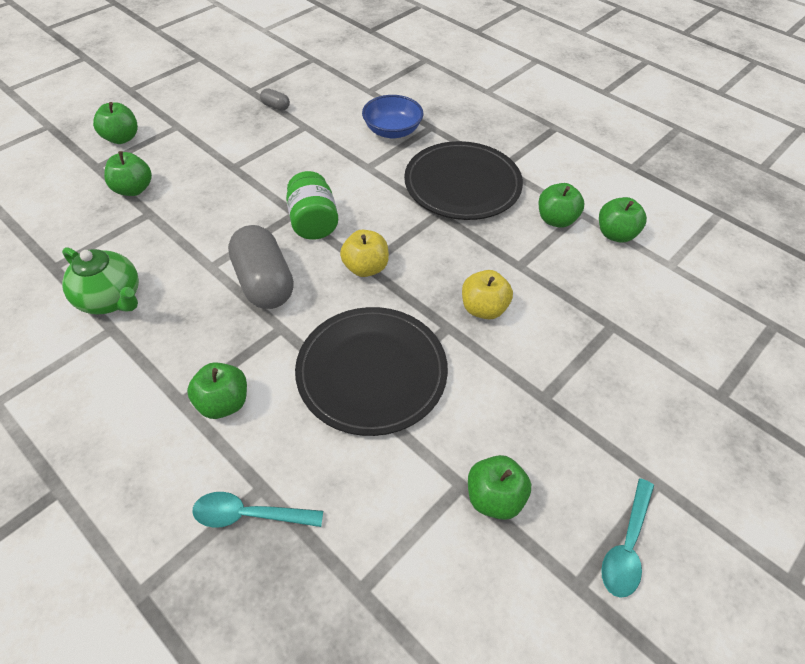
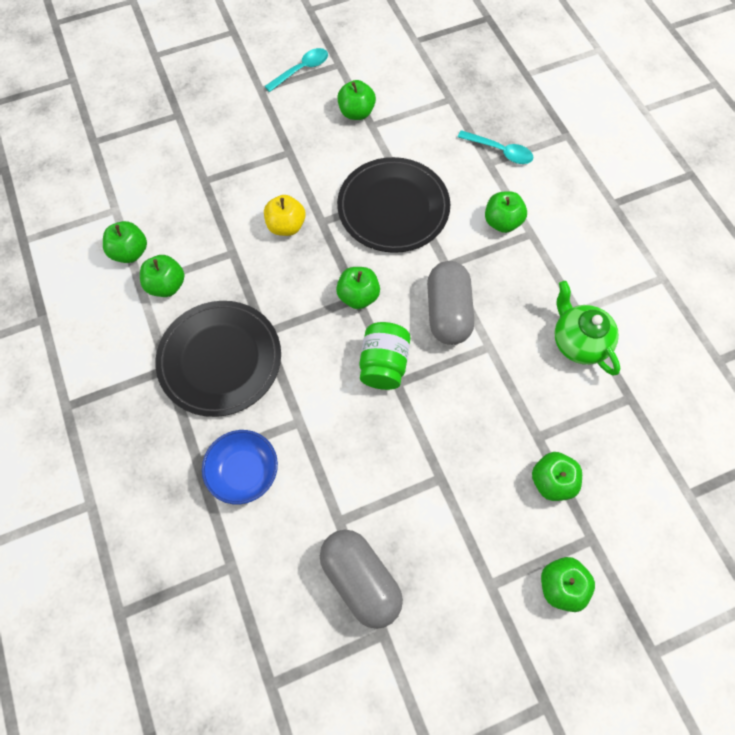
camera: 155 degrees left, 15 degrees up
(276, 106) = (360, 579): grey capsule -> grey capsule, size x2.32
(365, 267) = (358, 296): yellow apple -> green apple

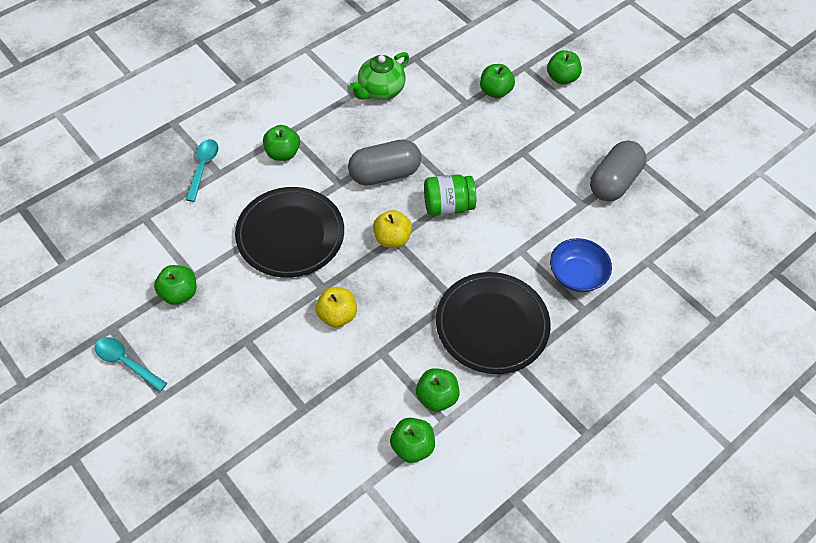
camera: 110 degrees left, 10 degrees down
(358, 296) = (392, 238): green apple -> yellow apple

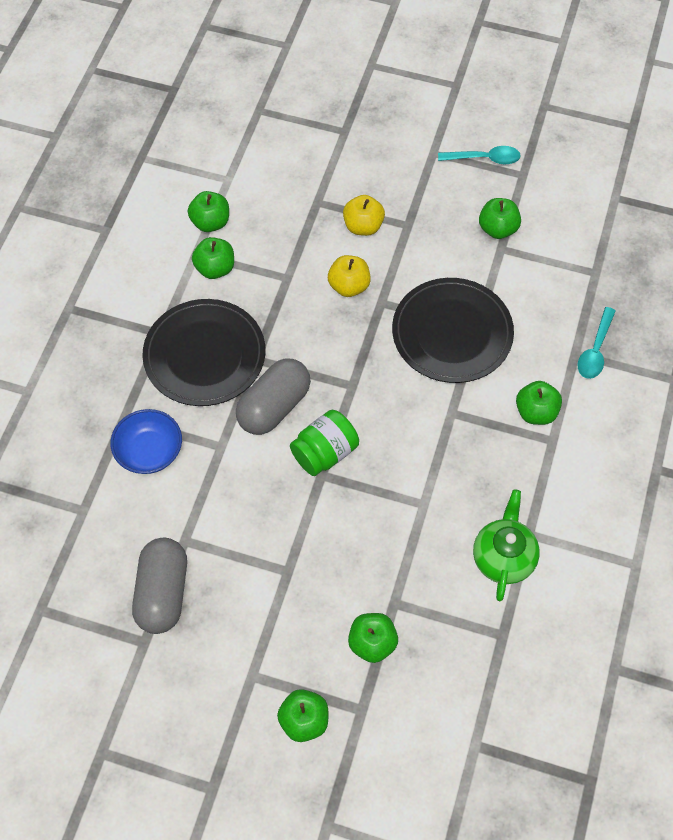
camera: 150 degrees right, 5 degrees up
(203, 168) = (595, 350): turquoise spoon -> turquoise spoon turned 45 degrees clockwise
(384, 174) = (415, 451): grey capsule -> grey capsule (274, 406)
(392, 238) = (354, 385): yellow apple -> yellow apple (363, 226)

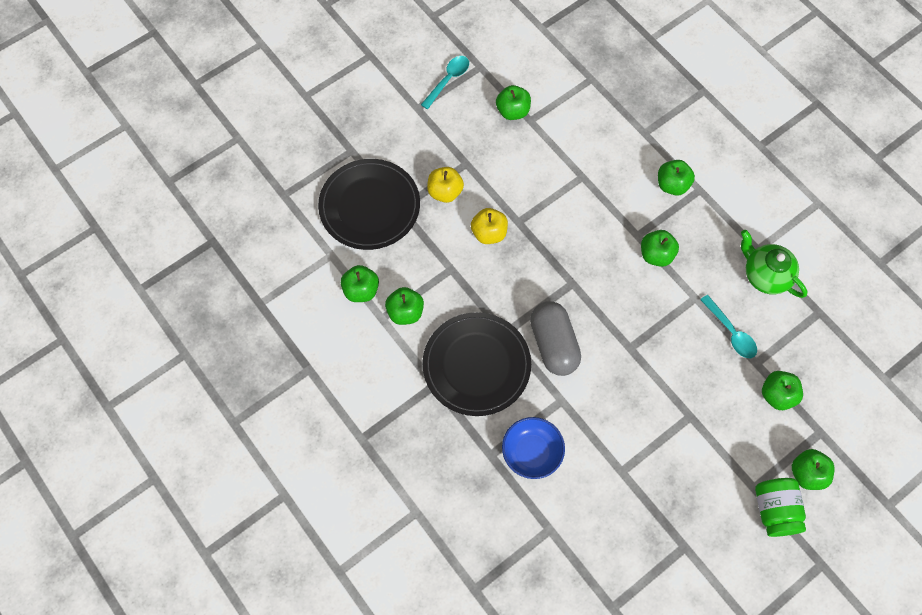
camera: 55 degrees left, 5 degrees up
(163, 593) = (654, 511): grey capsule -> none
(325, 452) = (614, 334): green jar -> green jar (774, 510)
(443, 441) = (656, 255): none -> green apple
(452, 333) = (575, 194): black plate -> black plate (369, 206)
(595, 350) = (650, 119): turquoise spoon -> turquoise spoon (730, 332)

